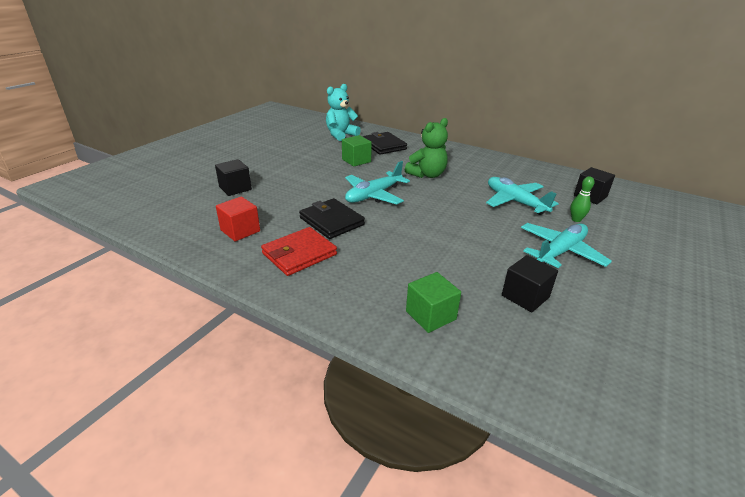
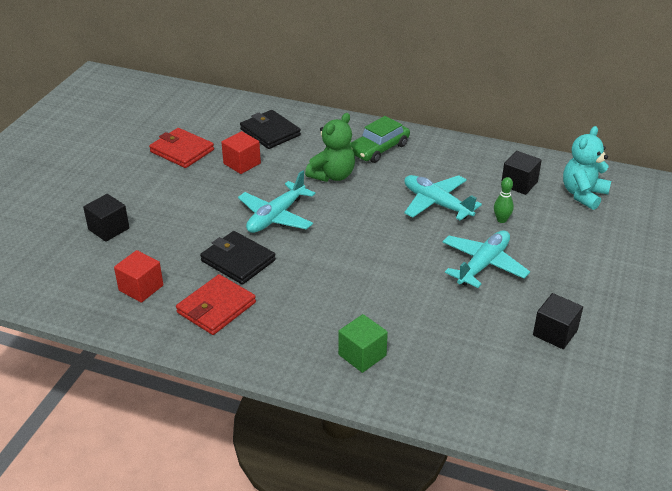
camera: 10 degrees left, 5 degrees up
(313, 149) = (182, 151): none -> red wallet
(341, 135) = (210, 119): turquoise teddy bear -> turquoise teddy bear (583, 194)
(356, 160) = (242, 163): green cube -> red cube
(467, 163) = (378, 148): none -> green car
(525, 296) = (448, 322): black cube -> black cube (555, 333)

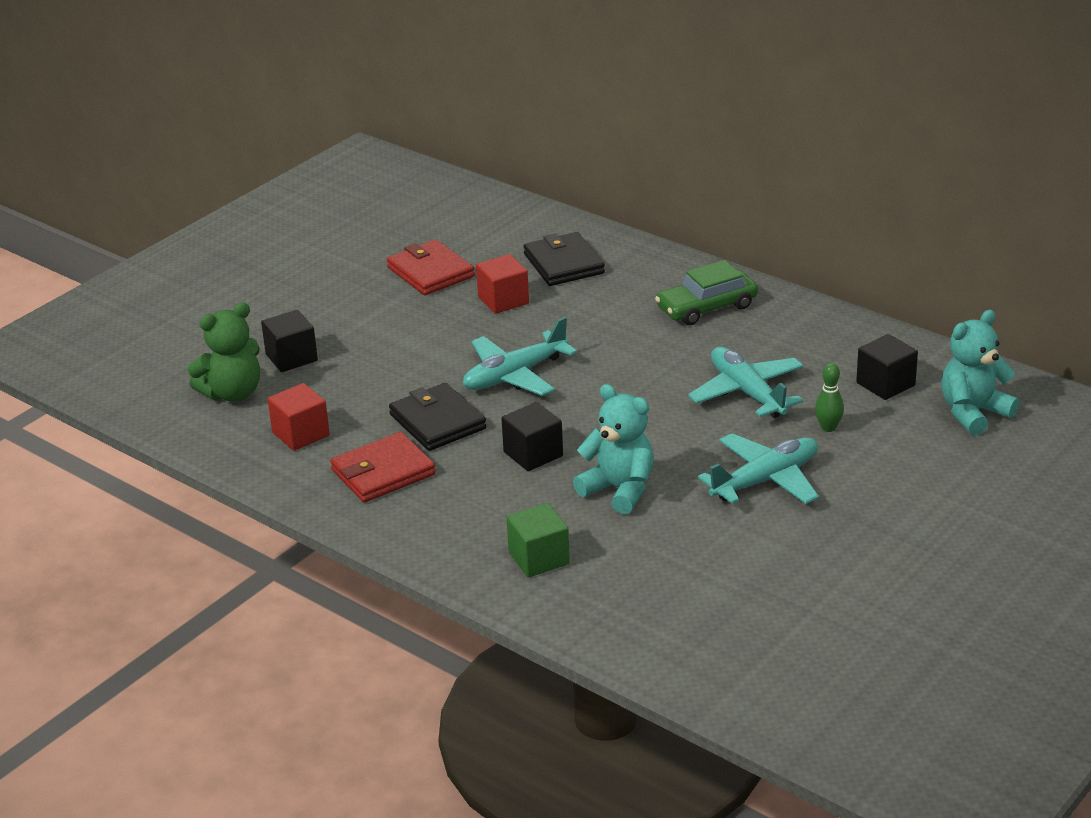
camera: 20 degrees right, 5 degrees down
(332, 175) = (620, 334): green teddy bear -> green teddy bear (233, 393)
(390, 290) = (619, 490): none -> turquoise teddy bear
(555, 333) = (812, 578): black cube -> black cube (533, 454)

